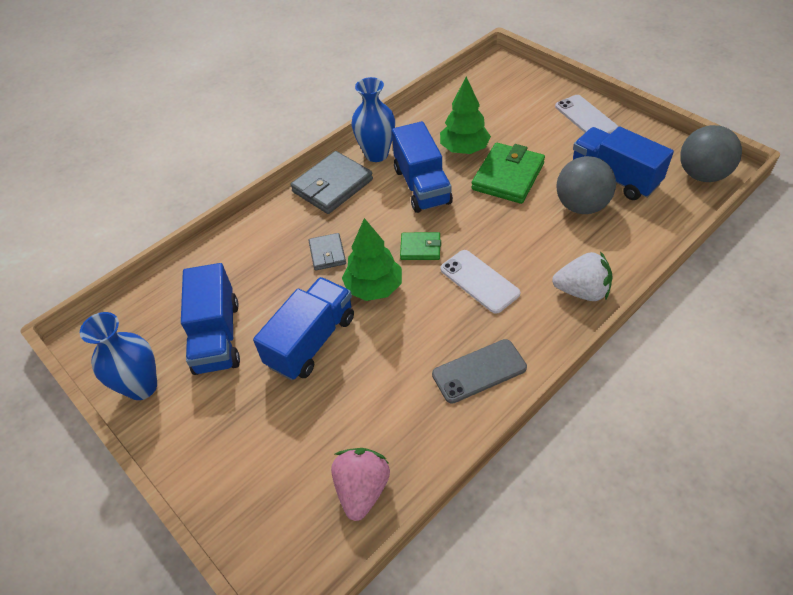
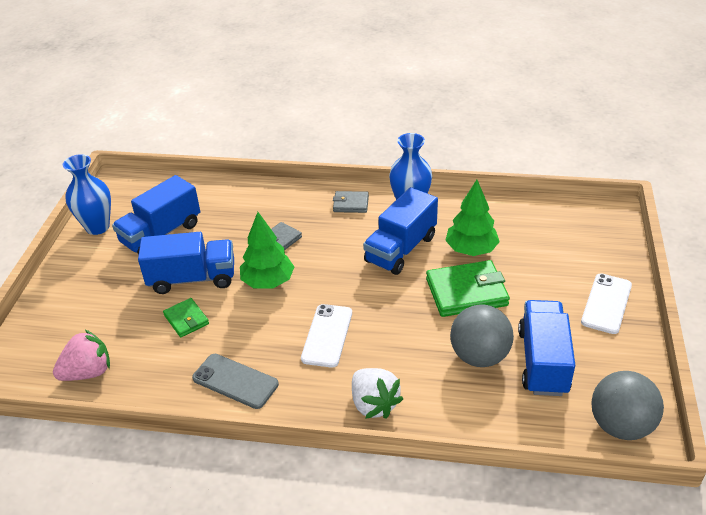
camera: 50 degrees right, 10 degrees down
(332, 186) = (351, 204): grey wallet -> grey wallet, size x0.55
(420, 248) = (331, 284): green wallet -> green wallet (186, 319)

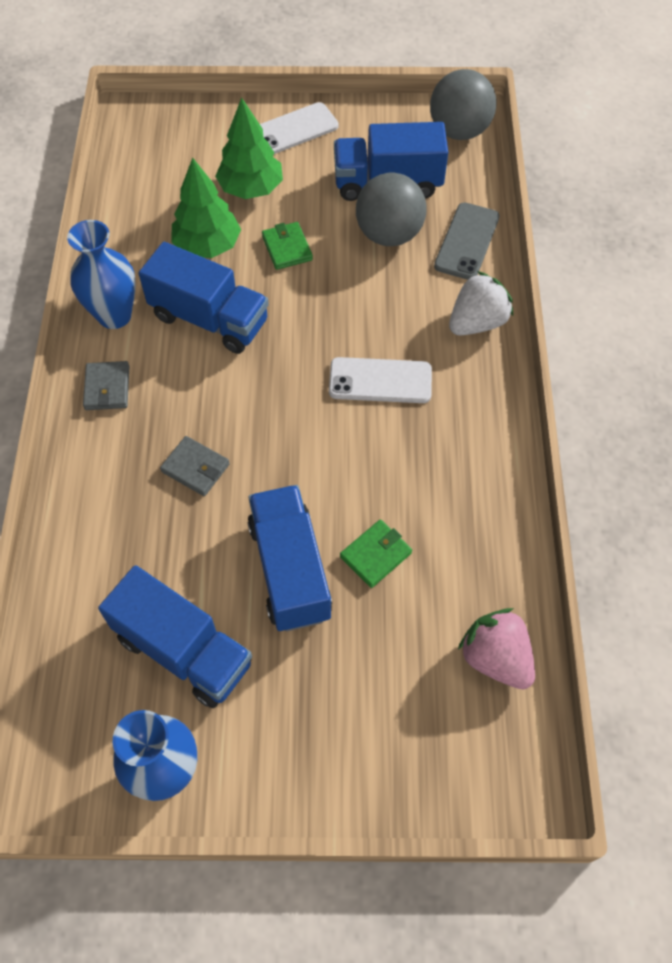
camera: 100 degrees left, 20 degrees up
(235, 381) = (473, 467): grey phone -> grey phone (466, 241)
(268, 282) = (288, 466): green tree -> green tree (251, 189)
(466, 292) = (287, 248): green wallet -> green wallet, size x0.55
(606, 303) = (293, 130): white phone -> white phone turned 45 degrees counterclockwise

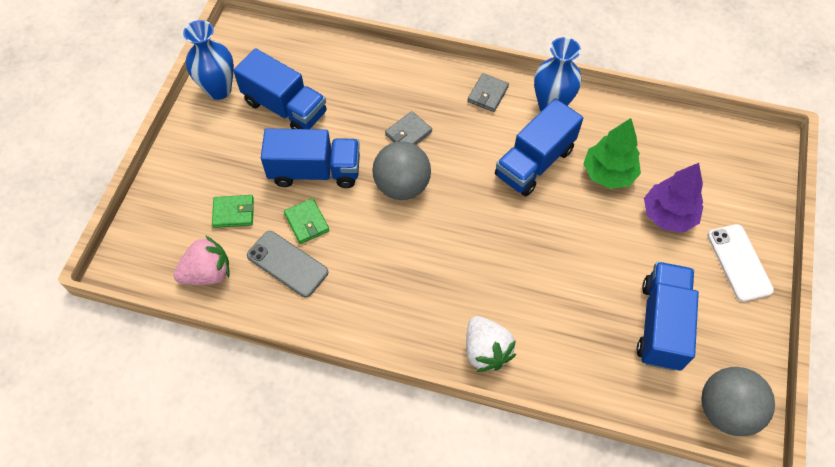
camera: 105 degrees right, 0 degrees up
(107, 388) = (488, 94): grey wallet -> grey wallet turned 75 degrees counterclockwise
(184, 650) = (285, 107): blue truck -> blue truck turned 105 degrees counterclockwise
(251, 189) = (668, 215): green tree -> purple tree
(287, 248) = (596, 228): green wallet -> green wallet (233, 212)
(380, 381) = (447, 262): white phone -> none
(389, 234) = (598, 309): grey ball -> grey ball (402, 186)
(466, 241) = (578, 371): grey phone -> grey phone (287, 264)

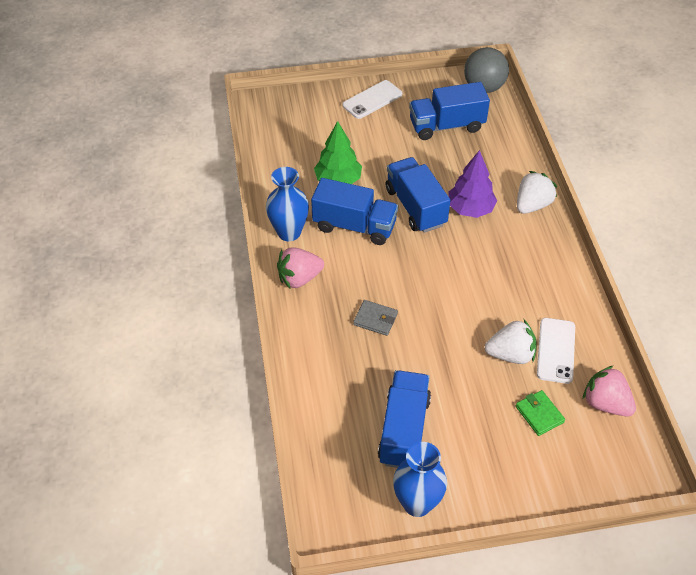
camera: 115 degrees left, 10 degrees down
(287, 264) = (555, 350): grey phone -> white phone
(307, 222) = (510, 354): green wallet -> white strawberry
(315, 171) = (458, 372): blue truck -> blue truck (415, 207)
(402, 186) = (431, 303): grey ball -> none
(488, 94) = (299, 278): grey wallet -> pink strawberry
(668, 215) = (356, 141): purple tree -> purple tree (470, 209)

